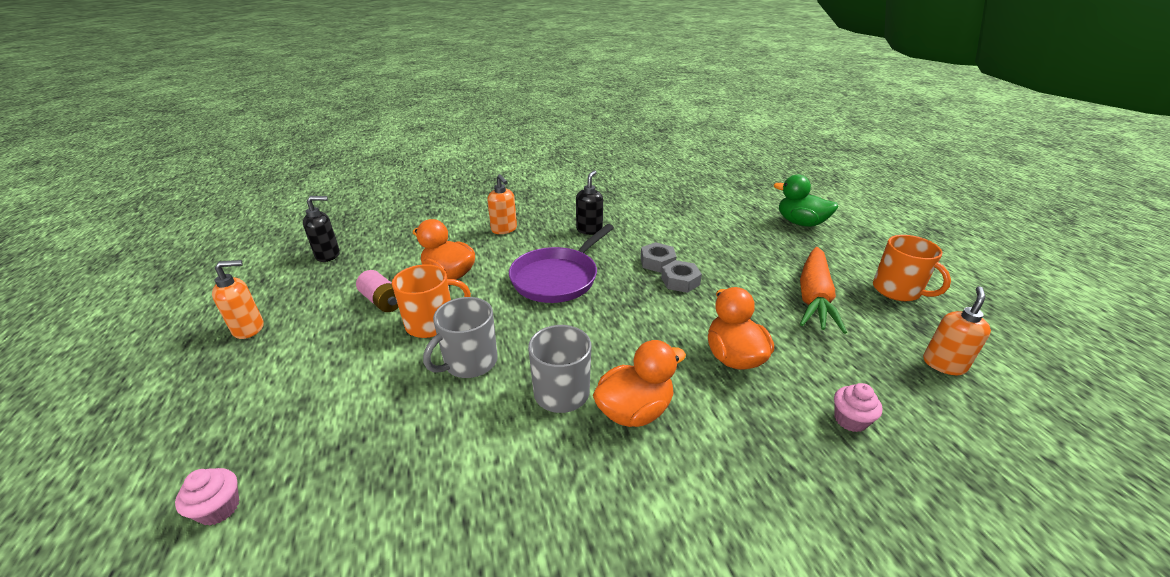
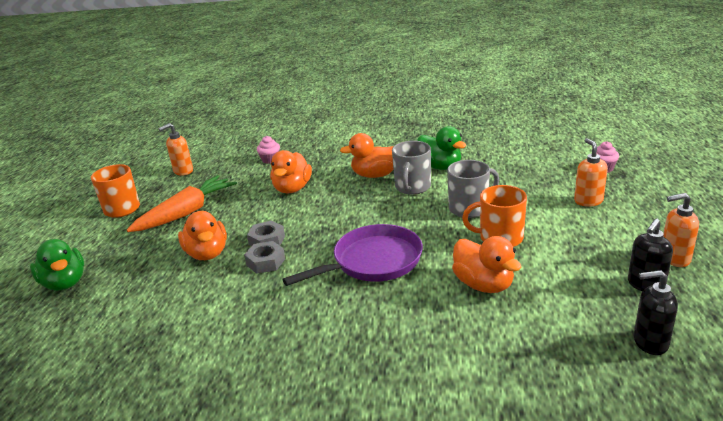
camera: 155 degrees left, 5 degrees down
(383, 301) = (551, 265): pink battery -> none
(504, 229) = (404, 343): orange soap dispenser -> orange soap dispenser (588, 201)
(533, 456) = (440, 167): none -> green duck
(589, 230) = (296, 320): black soap dispenser -> black soap dispenser (645, 285)
(721, 260) = (207, 253): none -> orange duck

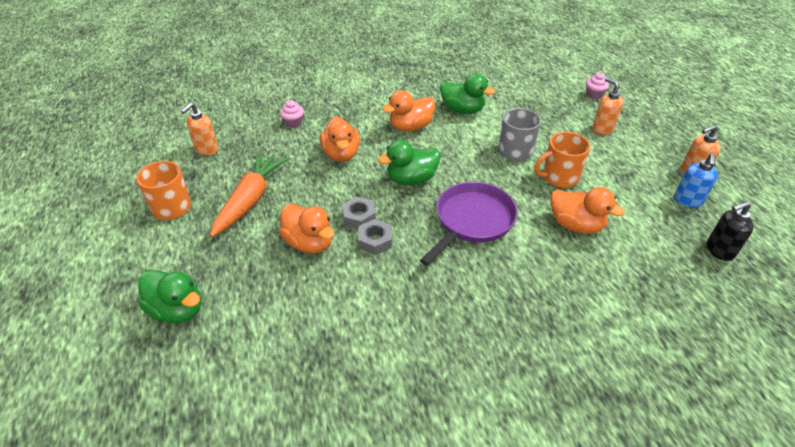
camera: 25 degrees left, 15 degrees up
(341, 217) = (411, 179): none -> green duck
(412, 187) = (453, 136): grey mug -> none
(645, 285) = (687, 201): black soap dispenser -> blue soap dispenser

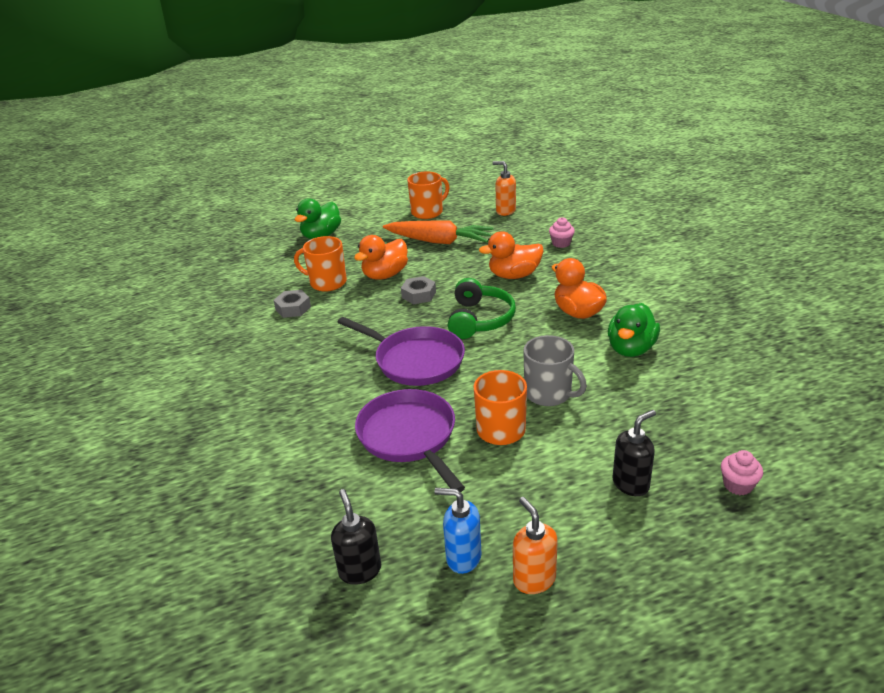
camera: 90 degrees right, 10 degrees down
(309, 295) = (327, 282): none -> orange mug
(375, 241) = (387, 306): grey nut -> grey nut (293, 308)
(411, 179) = (479, 319): green duck -> green headphones
(576, 225) = (409, 437): orange duck -> purple pan
(602, 129) = (631, 484): orange soap dispenser -> black soap dispenser

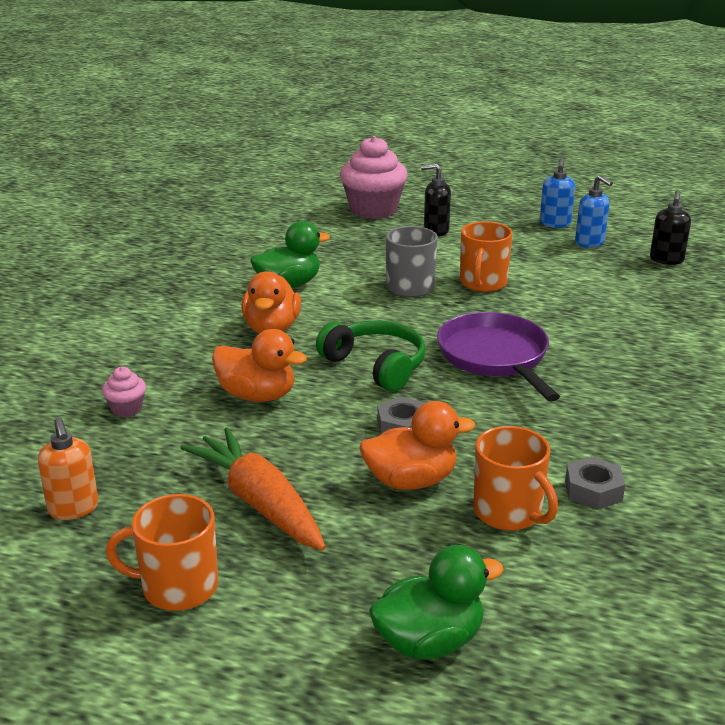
camera: 145 degrees left, 5 degrees down
(409, 437) = (565, 306): purple pan -> none
(479, 319) = (376, 366): green headphones -> green headphones turned 90 degrees clockwise
(534, 579) = (555, 224): orange soap dispenser -> blue soap dispenser
(738, 485) = (373, 210): pink cupcake -> pink cupcake, size x2.22

